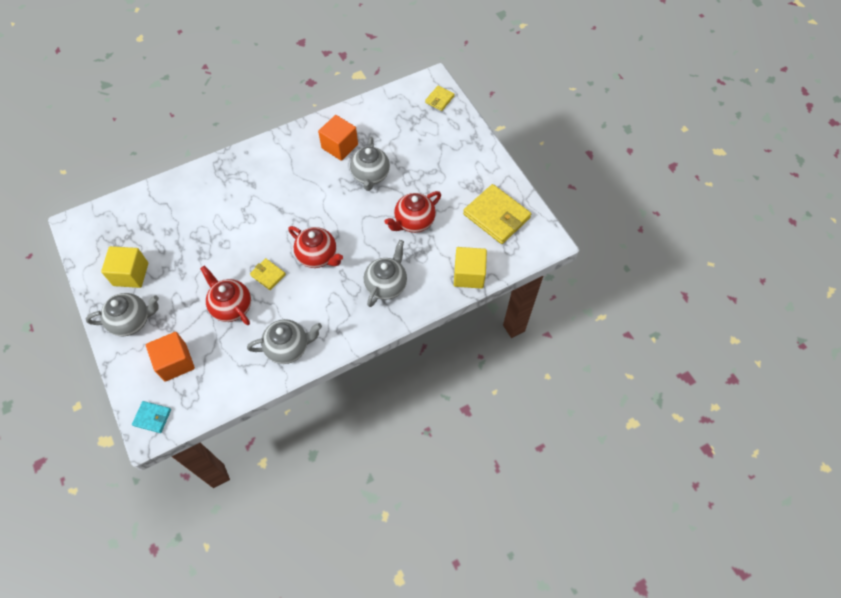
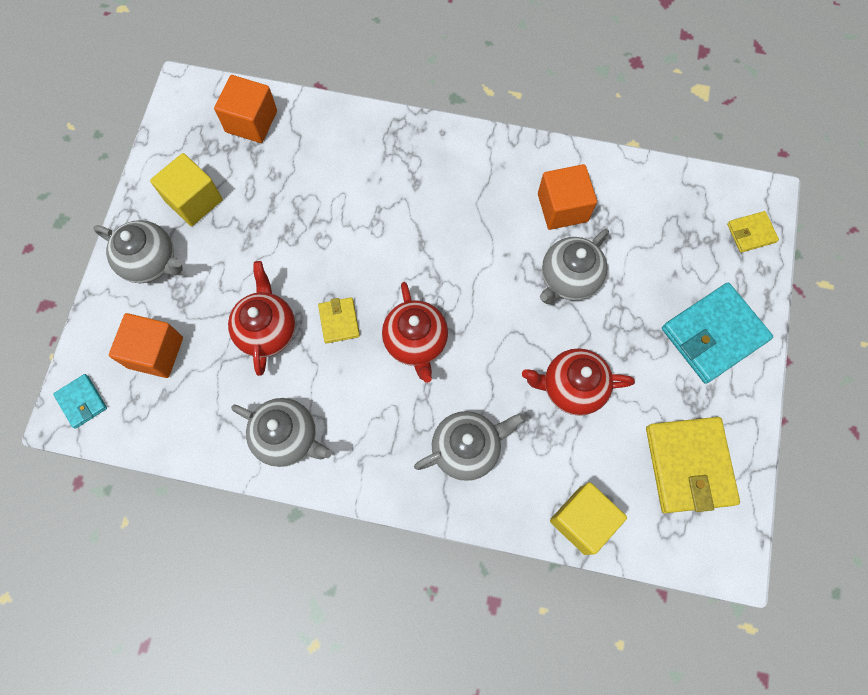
camera: 40 degrees right, 10 degrees up
(131, 214) = (251, 121): none -> orange cube
(460, 153) = (714, 335): none -> turquoise wallet

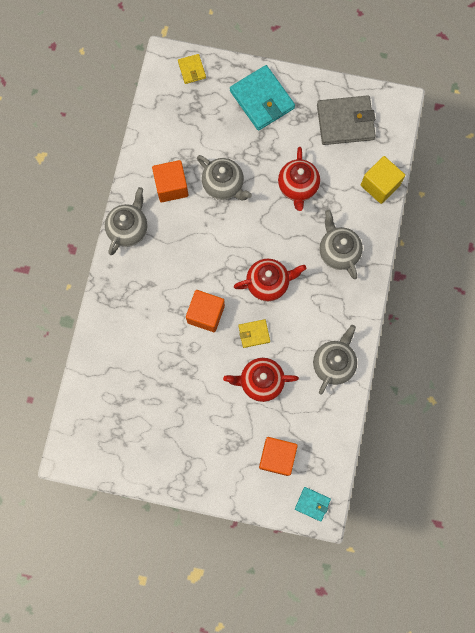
camera: 90 degrees left, 5 degrees up
(82, 402) = (312, 504): turquoise wallet -> turquoise wallet turned 60 degrees clockwise
(151, 262) = (210, 467): grey teapot -> grey teapot (128, 229)
(194, 200) = (161, 441): yellow cube -> none
(251, 121) = (96, 404): orange cube -> orange cube (206, 314)
(689, 465) = (345, 122): yellow wallet -> grey wallet

